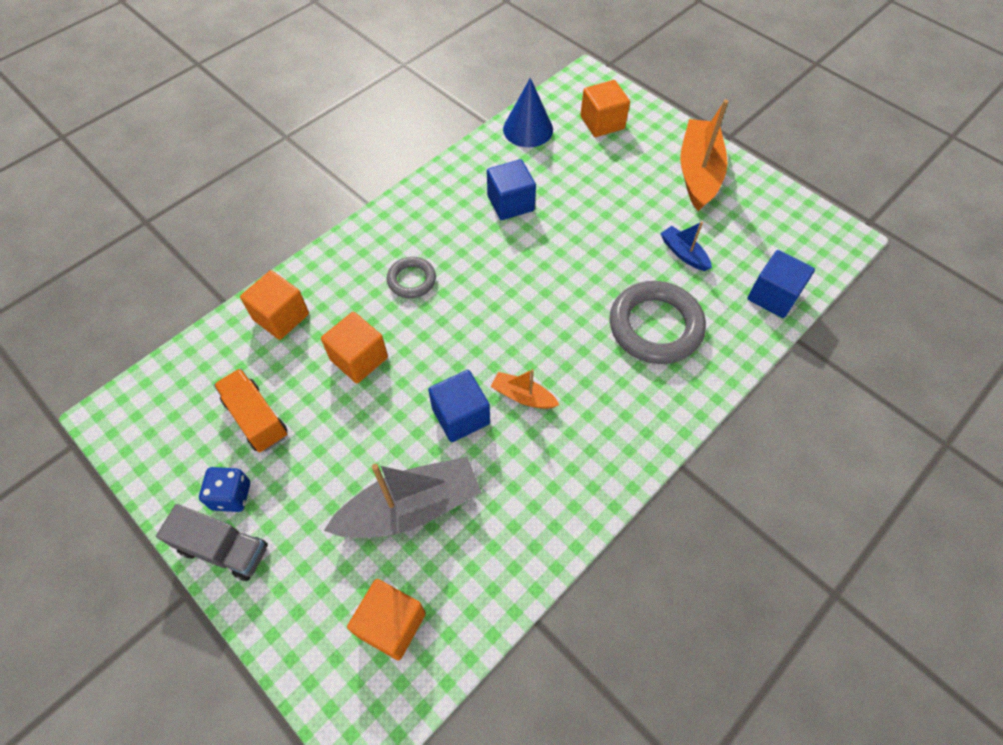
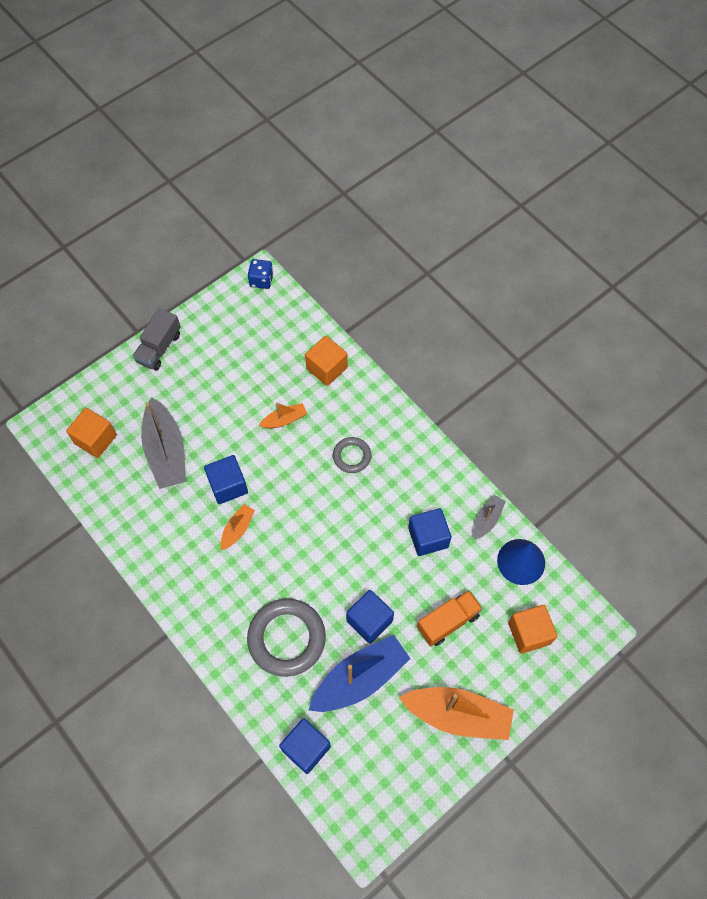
camera: 95 degrees right, 5 degrees up
(231, 495) = (193, 349): blue dice -> blue dice (261, 280)
(256, 418) = (245, 358): orange truck -> orange truck (448, 622)
(359, 358) = (284, 420): orange cube -> orange boat
(484, 155) = (487, 519): none -> grey boat
(617, 249) = (369, 621): none -> blue cube
(683, 253) = (360, 678): blue boat -> blue boat, size x2.00

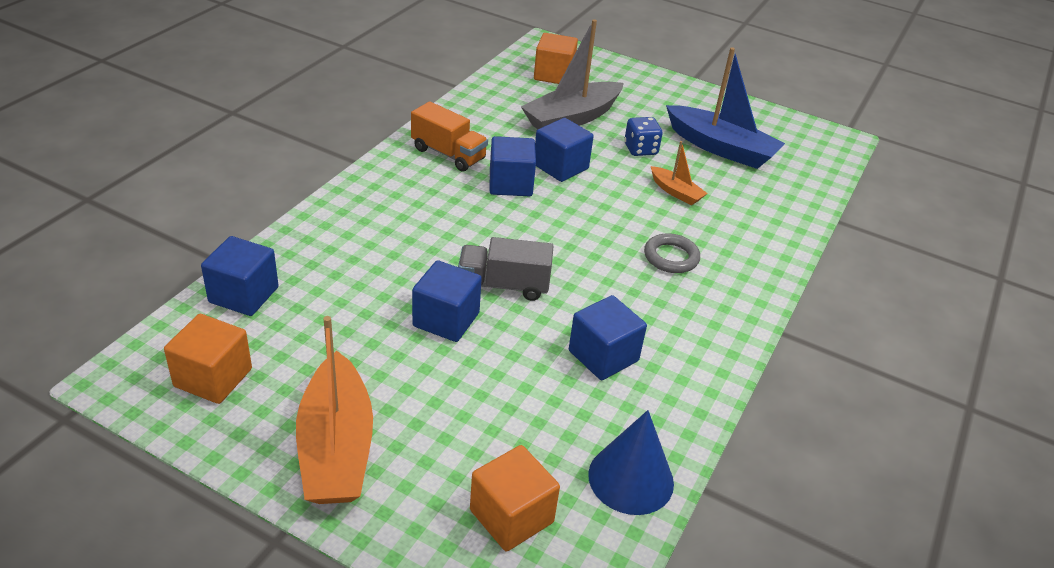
camera: 65 degrees right, 25 degrees down
(159, 348) = (688, 92): grey truck -> grey truck (503, 285)
(237, 529) = (510, 184): orange boat -> blue cube
(261, 280) = (837, 141): blue dice -> blue dice (640, 149)
(286, 638) = (388, 249): grey ring -> none
(327, 368) = (773, 212): orange cube -> orange cube (213, 378)
(360, 678) = (358, 327): blue boat -> blue boat (721, 148)
(448, 622) = (483, 405): orange truck -> orange truck (448, 154)
(487, 519) = (675, 419): grey boat -> none

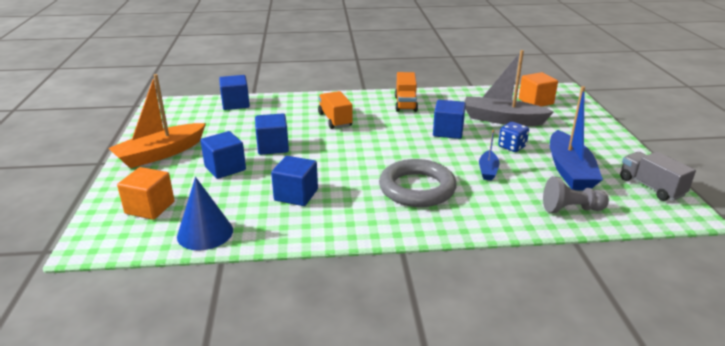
camera: 60 degrees right, 10 degrees down
(213, 378) = (179, 117): orange cube -> none
(426, 229) = (335, 120): none -> orange truck
(503, 285) = (318, 151): grey truck -> grey truck (651, 187)
(510, 184) = (407, 125): blue cube -> blue cube (225, 168)
(671, 257) = (417, 188): grey ring -> grey ring, size x1.86
(676, 192) = (488, 170): orange boat -> blue boat
(789, 190) = (571, 209): none -> grey pawn

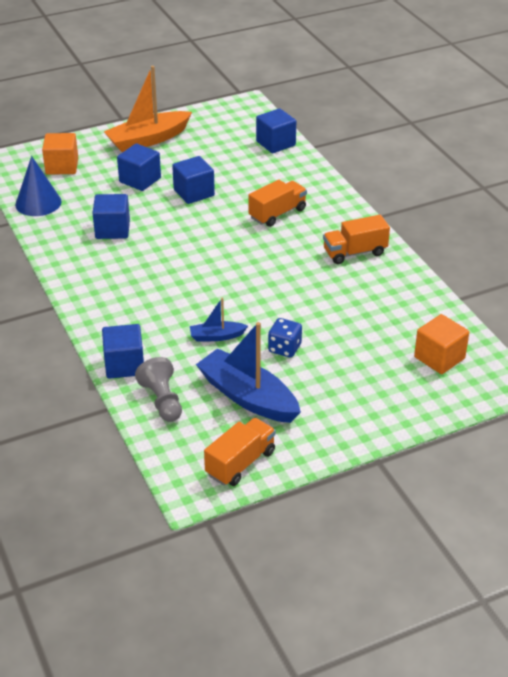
camera: 70 degrees right, 10 degrees up
(160, 154) = (148, 140): orange boat -> orange boat turned 60 degrees counterclockwise
(417, 188) = (156, 295): grey ring -> none
(448, 131) = (296, 296): blue cube -> blue cube (124, 365)
(502, 119) = (358, 333): grey boat -> none
(569, 171) = (248, 397): blue boat -> blue boat turned 60 degrees clockwise
(651, 187) = (240, 463): grey truck -> orange truck

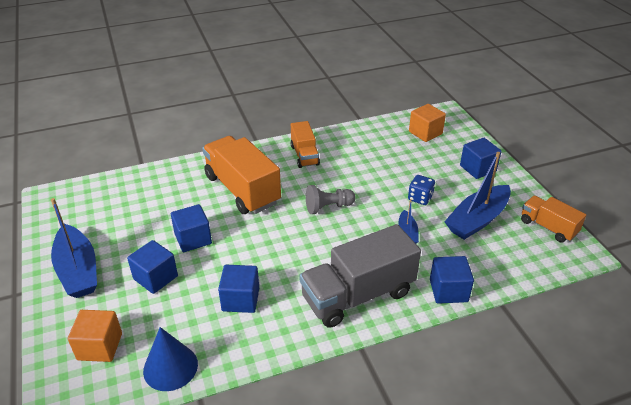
camera: 85 degrees left, 0 degrees up
(118, 301) = (358, 295): none -> grey truck
(148, 140) = (78, 270): orange boat -> blue boat
(162, 401) = (490, 267): grey pawn -> grey pawn (328, 207)
(275, 143) = (129, 183): blue cube -> blue cube (477, 168)
(277, 214) = (242, 190): orange truck -> orange truck, size x1.79

